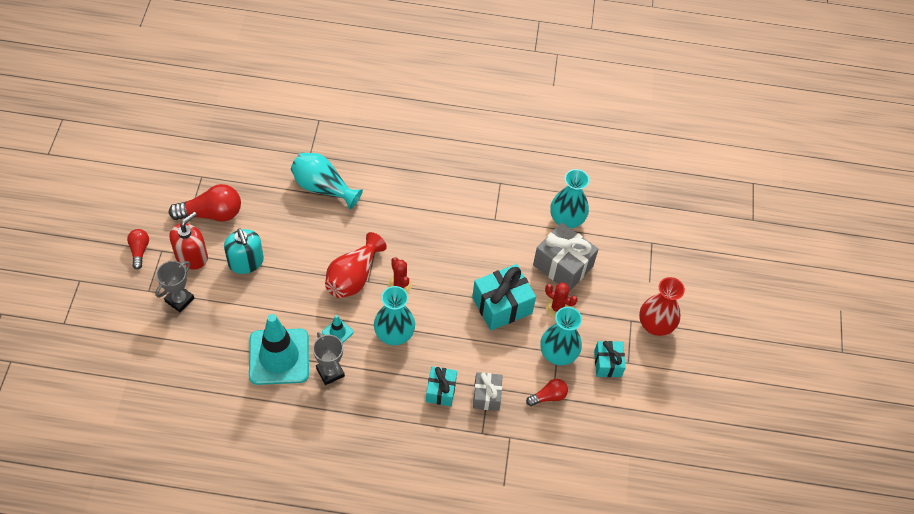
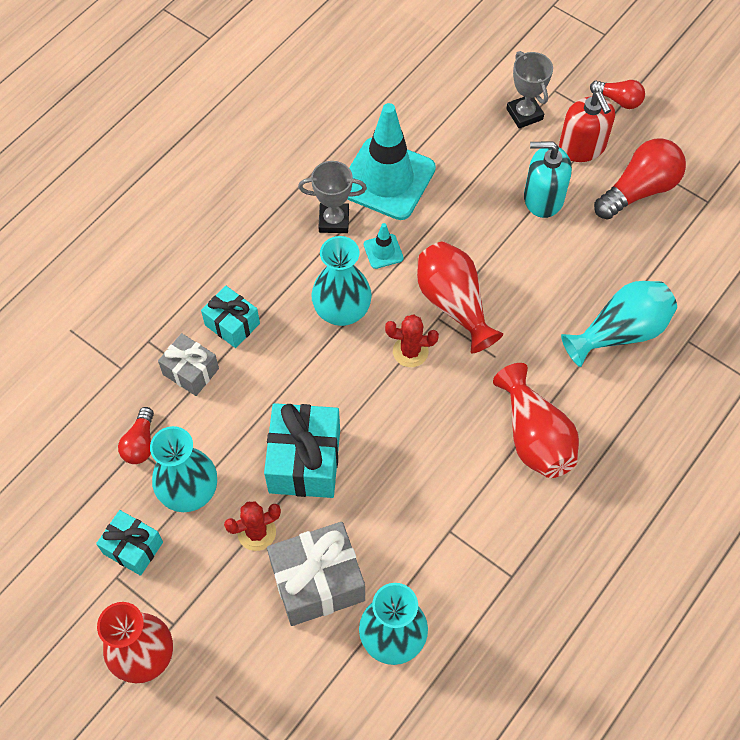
camera: 125 degrees right, 5 degrees up
(211, 214) = (639, 190): red light bulb -> red light bulb turned 150 degrees counterclockwise
(415, 203) = (534, 437): none -> red vase

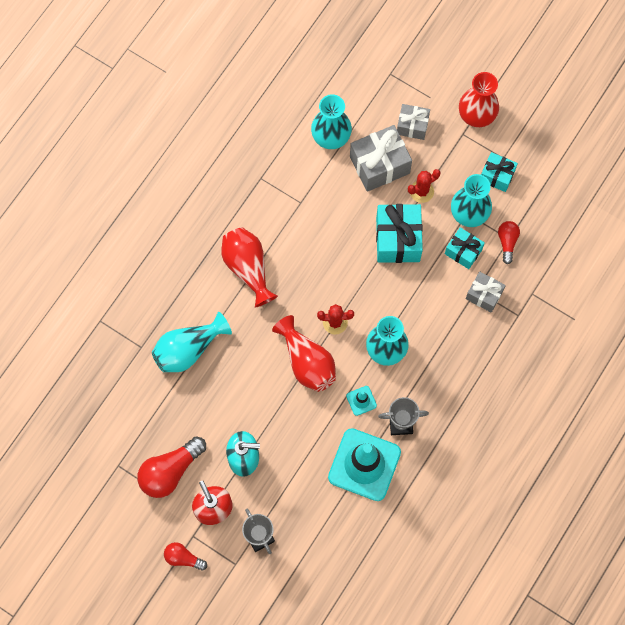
camera: 175 degrees right, 10 degrees up
(232, 324) = (462, 333): turquoise gift -> turquoise gift (463, 251)
(254, 645) = (412, 126): none -> grey gift

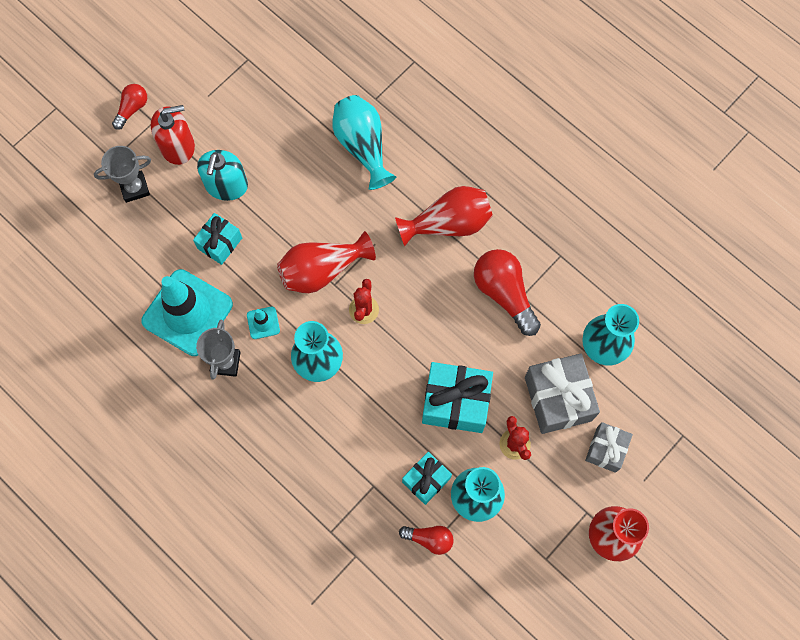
camera: 100 degrees right, 0 degrees up
(170, 471) = (229, 109): red light bulb -> red light bulb (504, 293)
(484, 295) = (365, 494): grey gift -> none
(497, 176) = (522, 545): turquoise gift -> turquoise gift (220, 243)

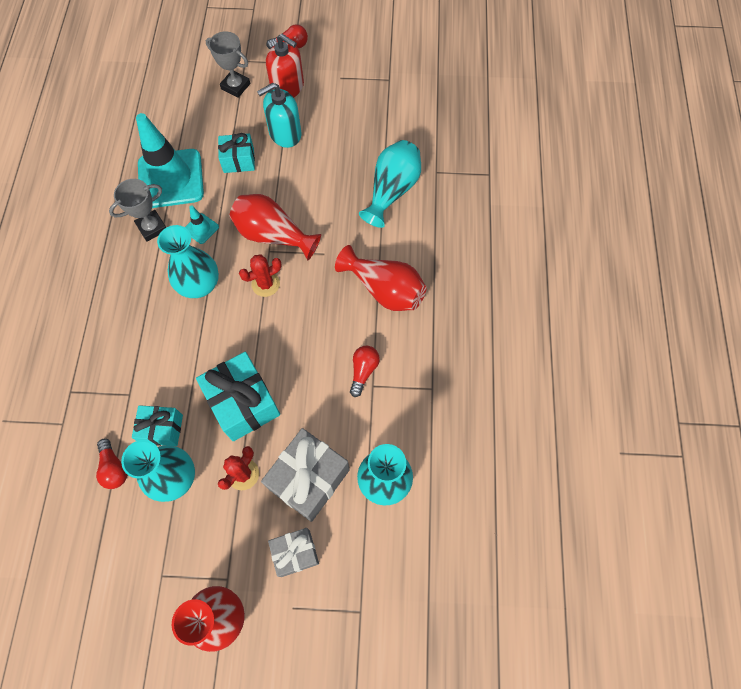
camera: 50 degrees right, 5 degrees down
(504, 293) = (363, 371): red light bulb -> red light bulb, size x0.56

